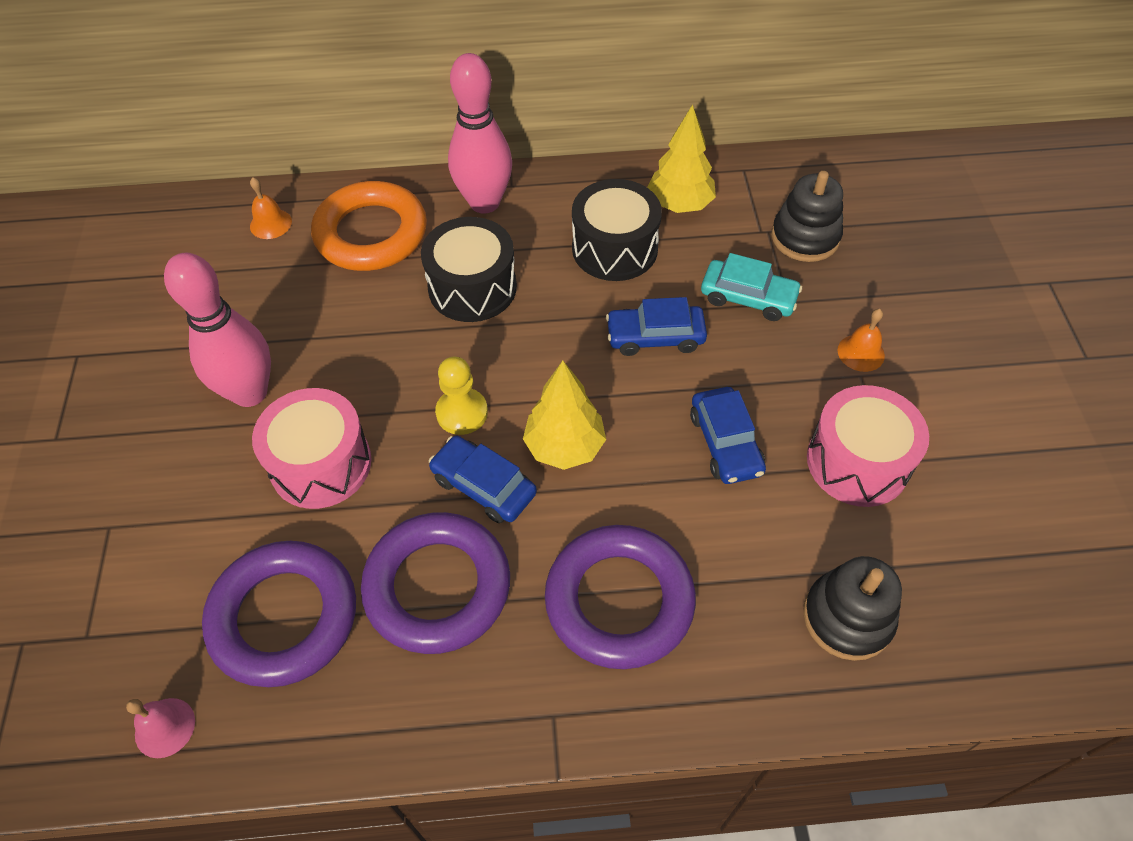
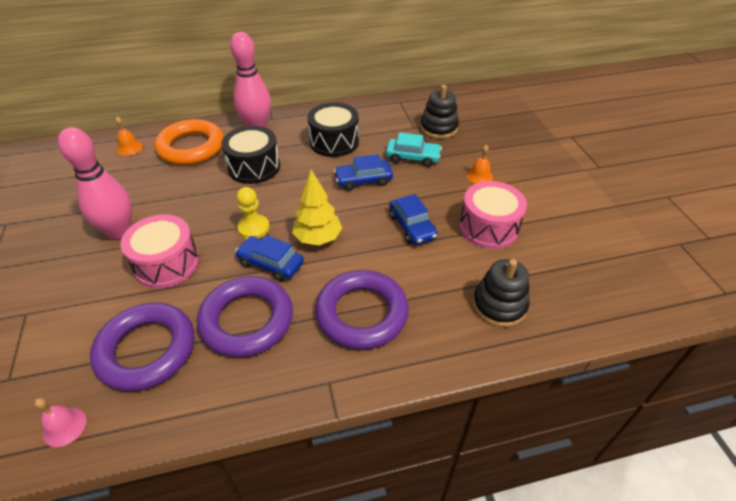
camera: 10 degrees left, 10 degrees down
(679, 205) = (367, 119): yellow tree -> none

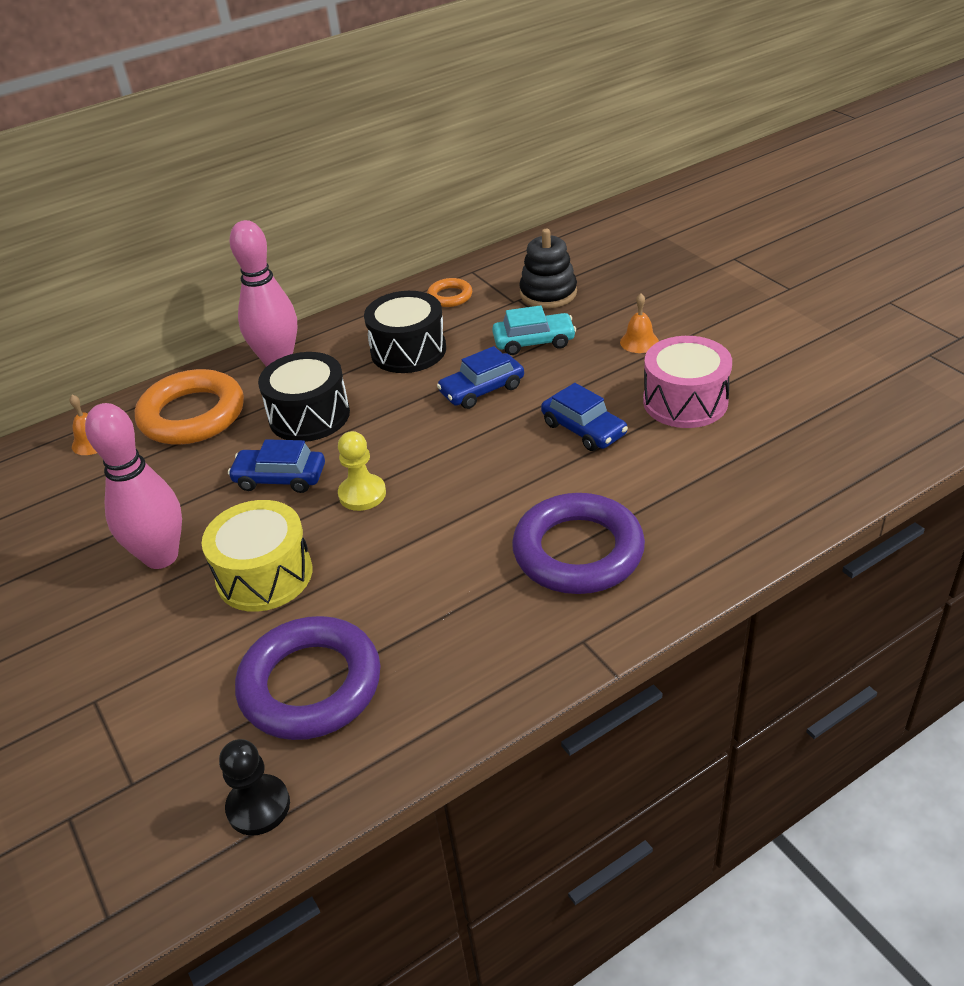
camera: 15 degrees left, 5 degrees down
(64, 427) = (258, 806): pink bell -> black pawn
(167, 263) = (264, 575): pink drum -> yellow drum
(247, 320) = (428, 607): purple ring -> none
(271, 263) = (416, 530): blue car -> blue car (280, 478)
(318, 238) = (463, 481): yellow tree -> none
(378, 114) = (450, 296): none -> orange ring
(499, 305) = (747, 488): black stacking toy -> none

